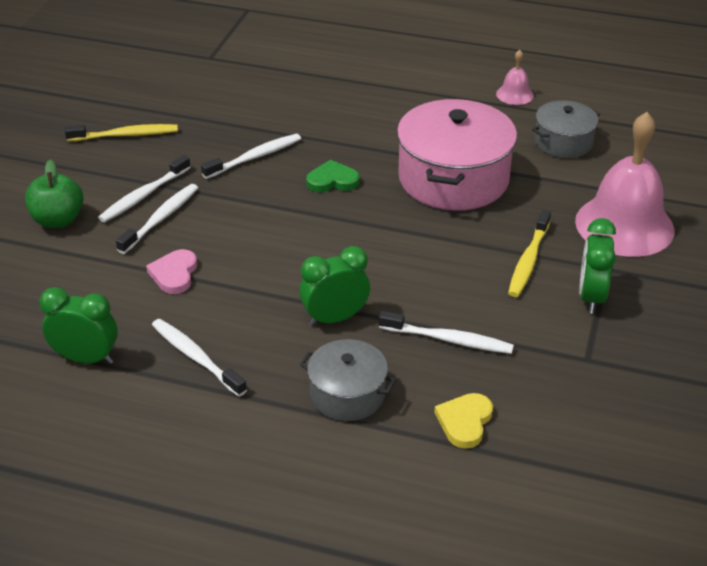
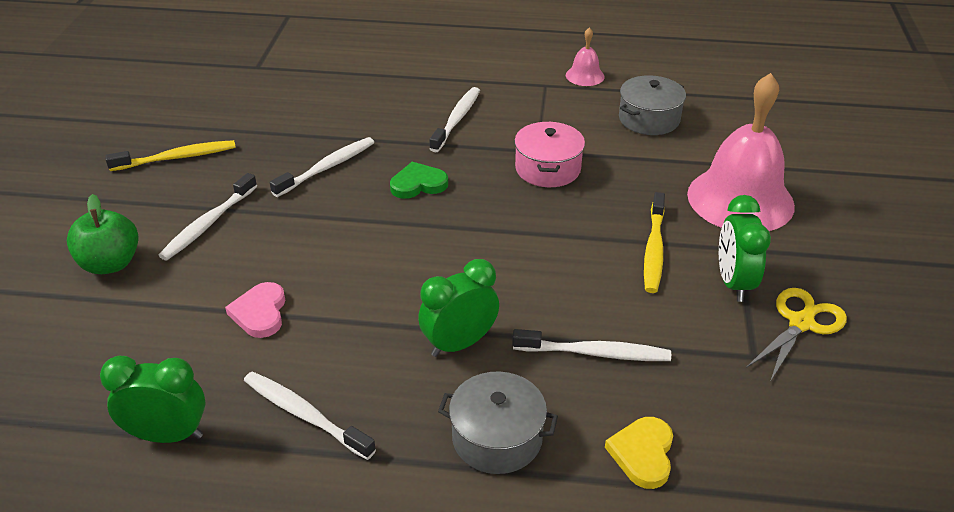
camera: 10 degrees left, 0 degrees up
(161, 218) = (233, 248): white toothbrush -> white toothbrush (456, 119)
(453, 179) = (548, 169): pink pot -> pink pot, size x0.55
(640, 337) = (801, 323): none -> yellow scissors

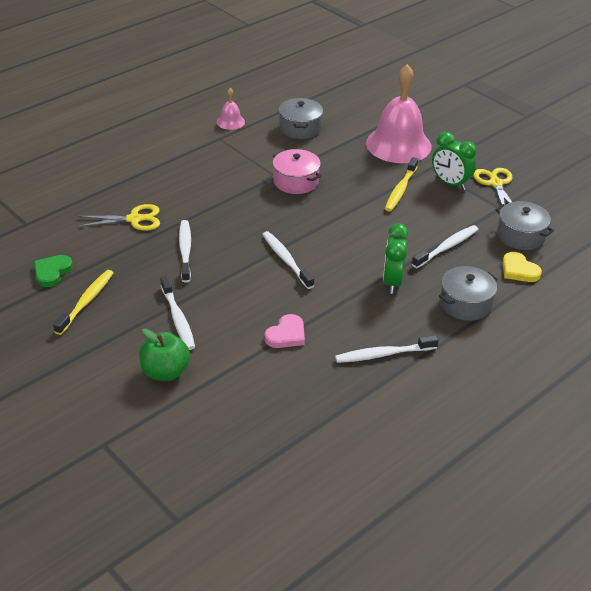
camera: 50 degrees left, 0 degrees up
(168, 435) = (344, 407): green clock -> none
(260, 313) = (286, 334): pink heart -> pink heart turned 90 degrees counterclockwise
(339, 113) = (134, 219): none -> yellow scissors
(418, 184) = (248, 228): green heart -> green heart (52, 272)
(456, 119) = (206, 184): white toothbrush -> white toothbrush (286, 260)
(654, 249) = (400, 189): yellow toothbrush -> yellow toothbrush turned 60 degrees clockwise
(723, 412) = (520, 236): none -> grey pot

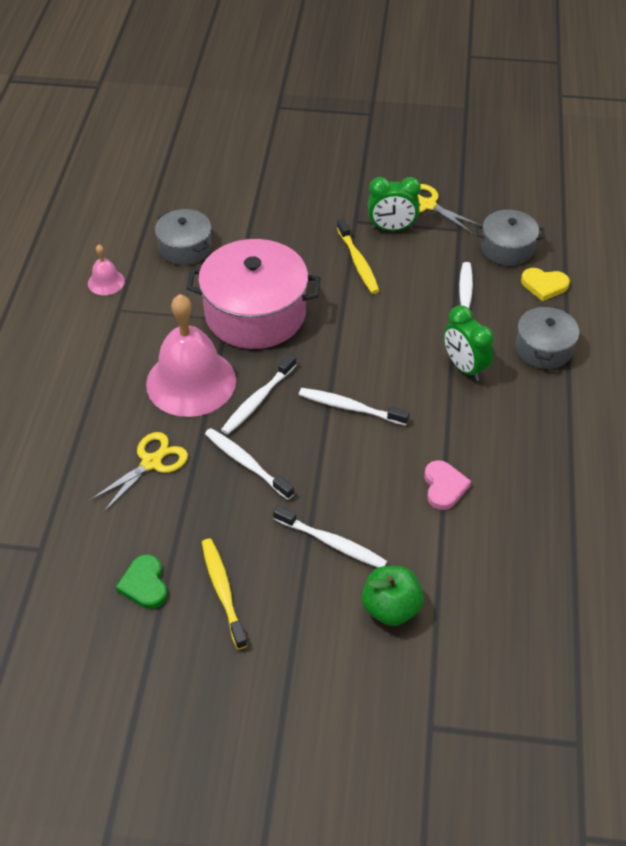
camera: 40 degrees left, 10 degrees up
(296, 181) = (255, 313): pink pot -> pink pot, size x1.82
(383, 354) = (541, 447): white toothbrush -> white toothbrush (258, 400)
(398, 144) = (299, 212): pink bell -> pink bell (191, 382)

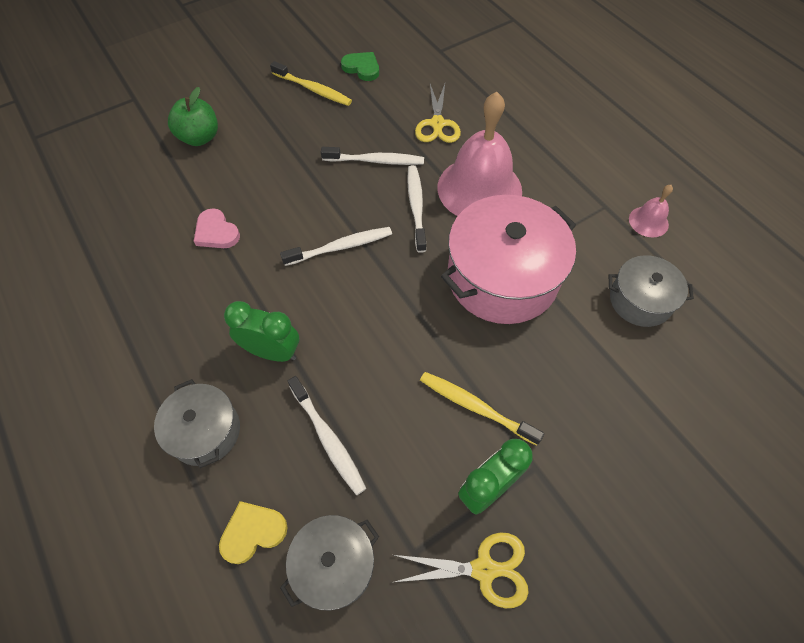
camera: 140 degrees right, 10 degrees up
(332, 543) = (269, 150): white toothbrush -> none

